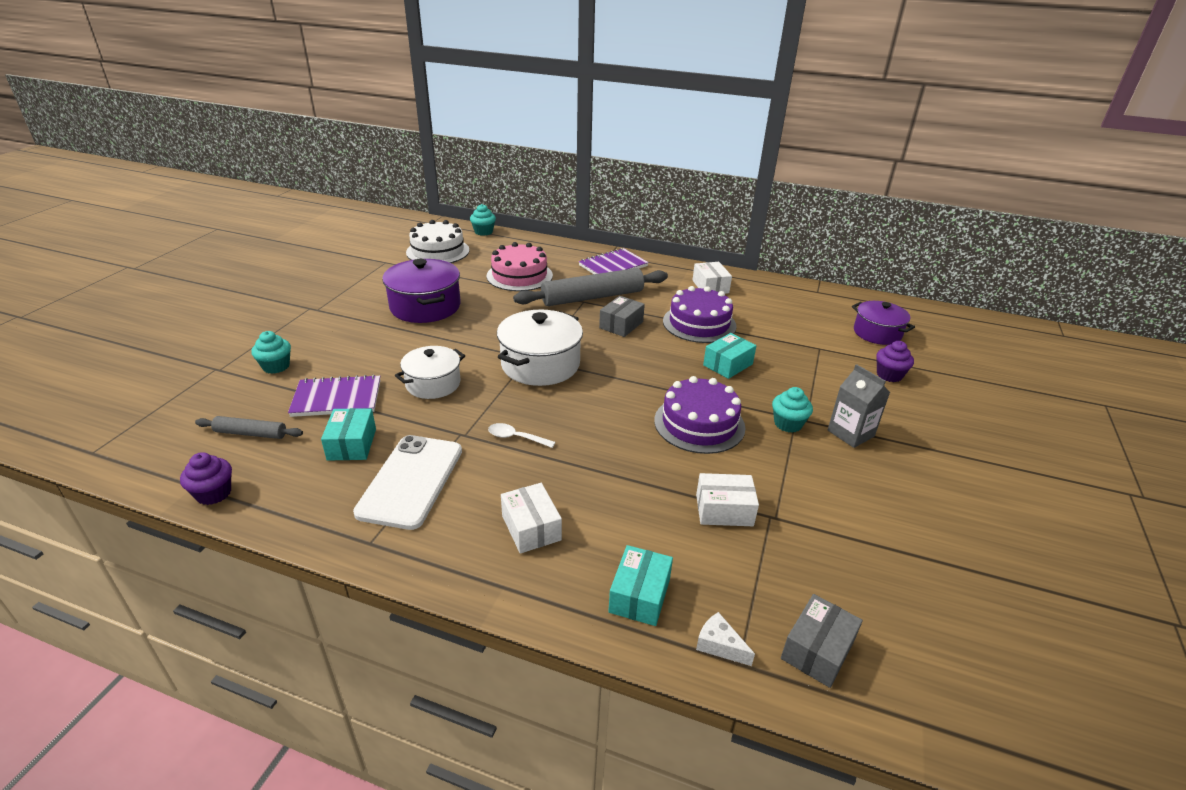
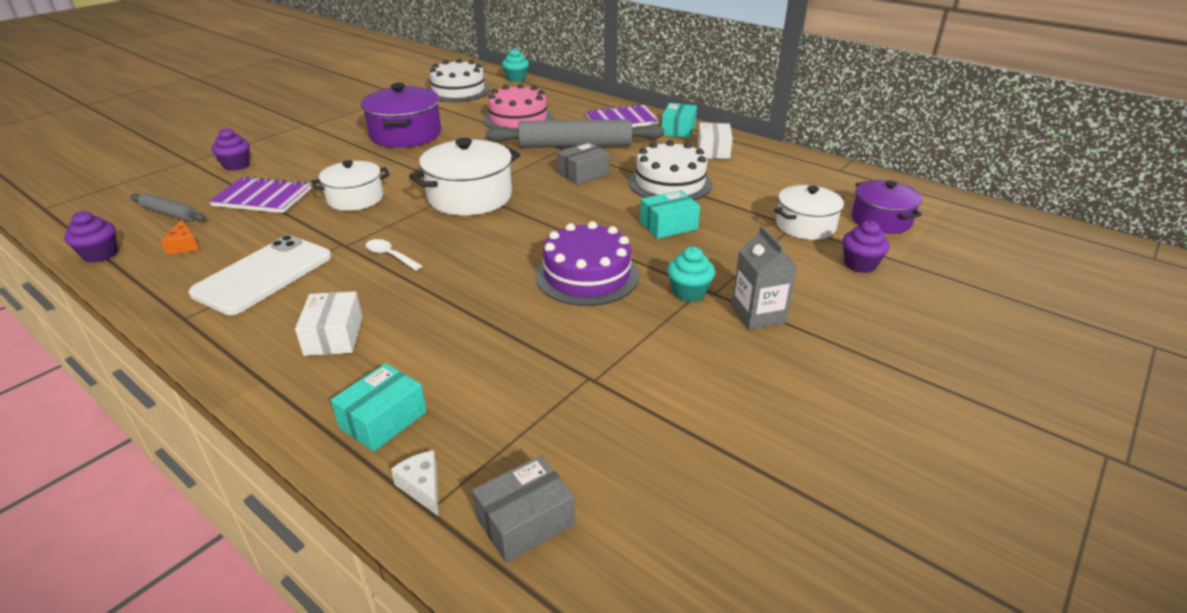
camera: 20 degrees right, 0 degrees up
(276, 366) = (236, 165): turquoise cupcake -> purple cupcake
(299, 466) = (184, 245): none -> orange cheese
(352, 444) = (241, 236): turquoise box -> turquoise box (678, 130)
(699, 323) = (670, 183): purple cake -> white cake
(724, 510) = (542, 360): white box -> none
(828, 347) = (805, 226): none -> white pot

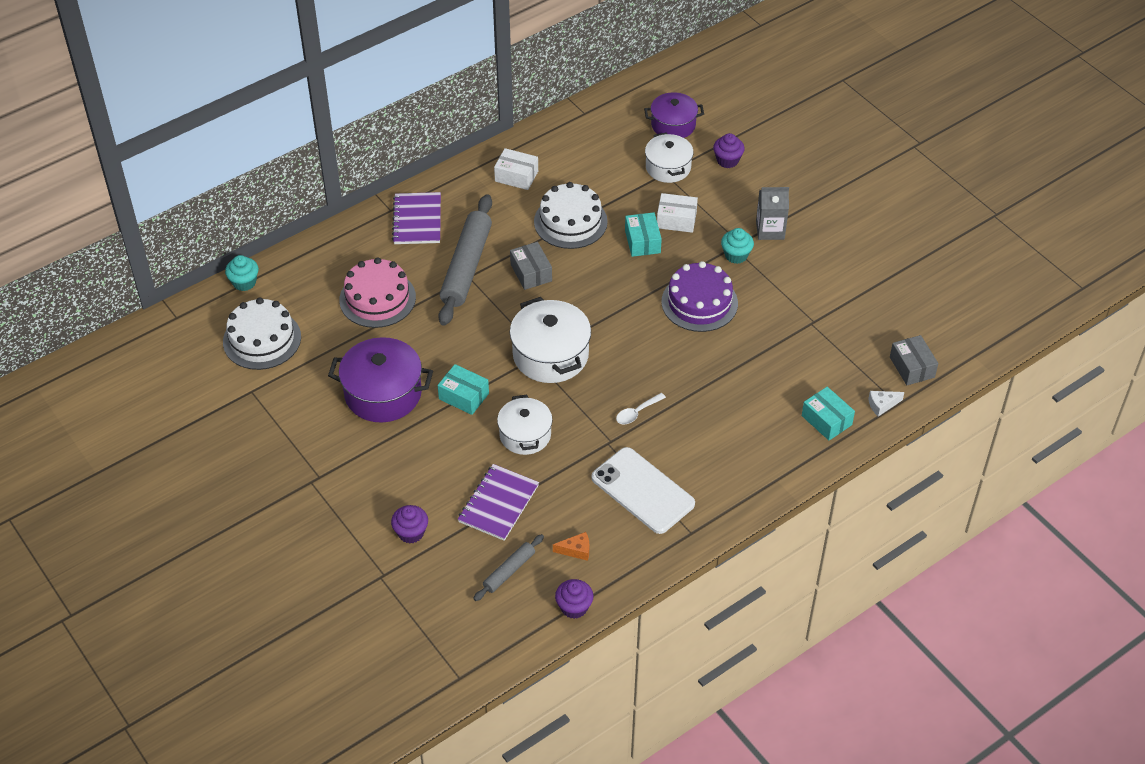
camera: 75 degrees left, 15 degrees up
(334, 336) = (736, 445): white box -> white box (676, 220)
(678, 130) = (459, 186): turquoise box -> turquoise box (464, 396)

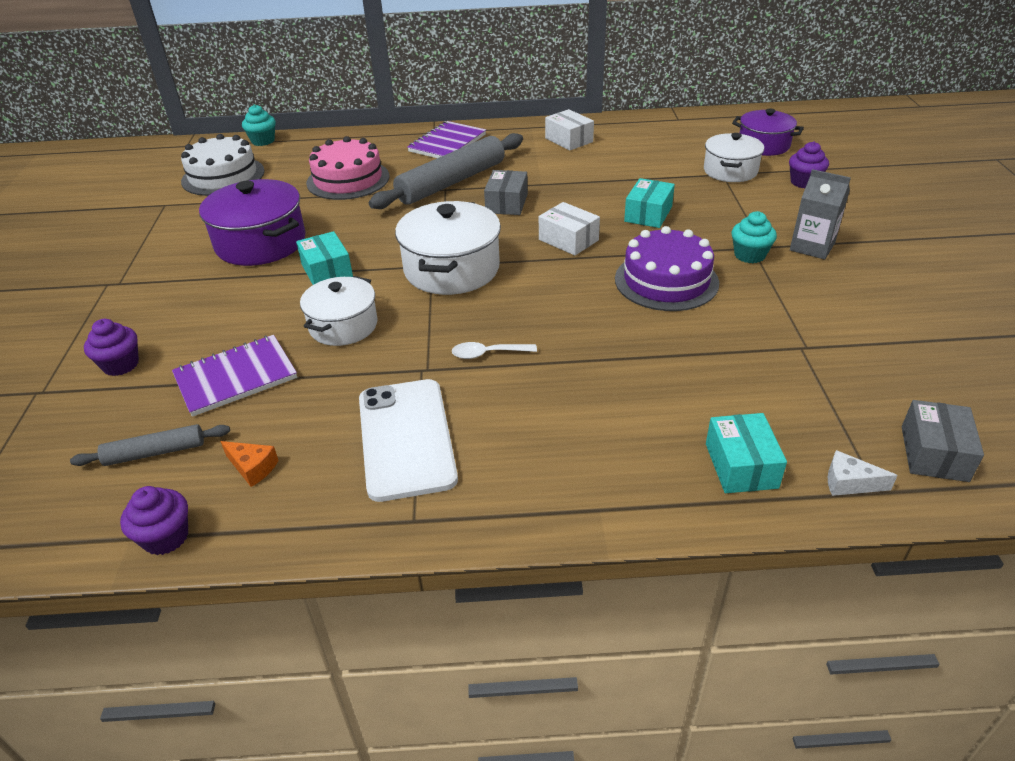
camera: 35 degrees right, 10 degrees down
(570, 221) = (587, 180): white cake -> none
(676, 220) = (703, 209): white box -> white box (568, 240)

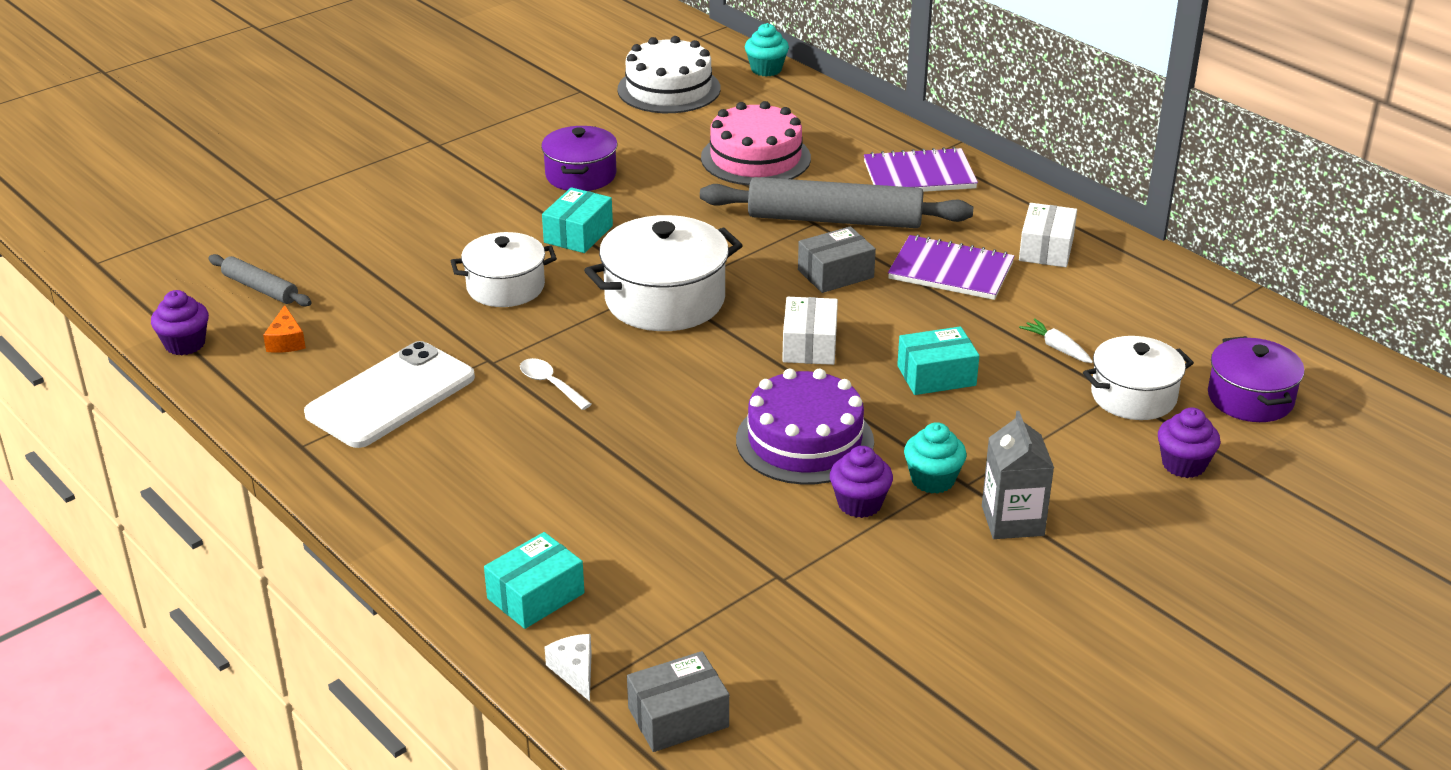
camera: 50 degrees right, 5 degrees down
(121, 365) = (339, 212): purple cupcake -> purple cupcake (859, 504)
(236, 377) = (380, 273): purple notebook -> purple notebook (951, 271)
(261, 243) = (580, 175): purple pot -> purple pot, size x0.66
(663, 172) = (1057, 348): none -> white carrot

